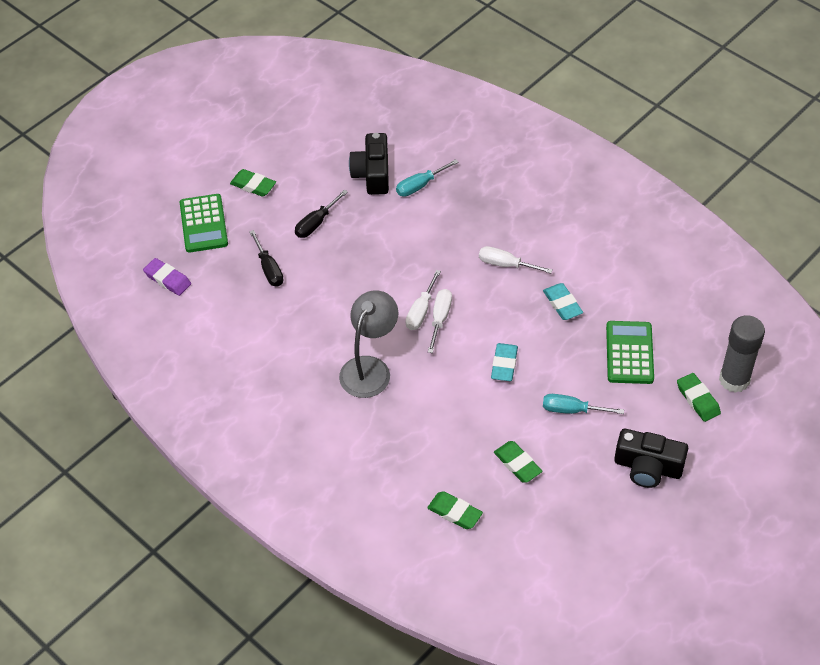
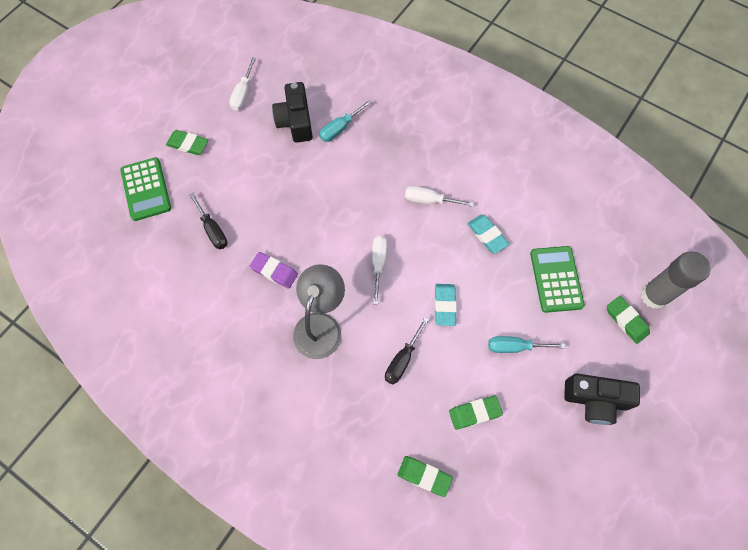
camera: 10 degrees left, 15 degrees up
(167, 279) = (118, 252): purple eraser -> purple eraser (274, 271)
(316, 223) = (250, 177): black screwdriver -> black screwdriver (402, 360)
(421, 311) = (359, 258): white screwdriver -> white screwdriver (243, 94)
(517, 464) = (474, 413): green eraser -> green eraser turned 60 degrees counterclockwise

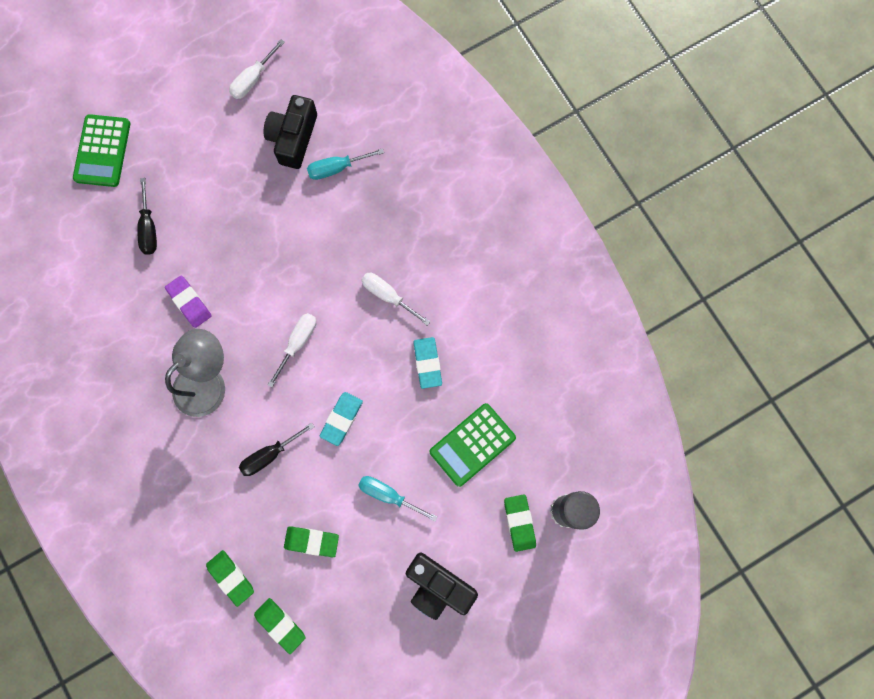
camera: 25 degrees right, 10 degrees up
(188, 144) = (167, 116): green eraser -> green eraser (280, 625)
(556, 279) = (472, 445): green calculator -> green calculator turned 150 degrees counterclockwise

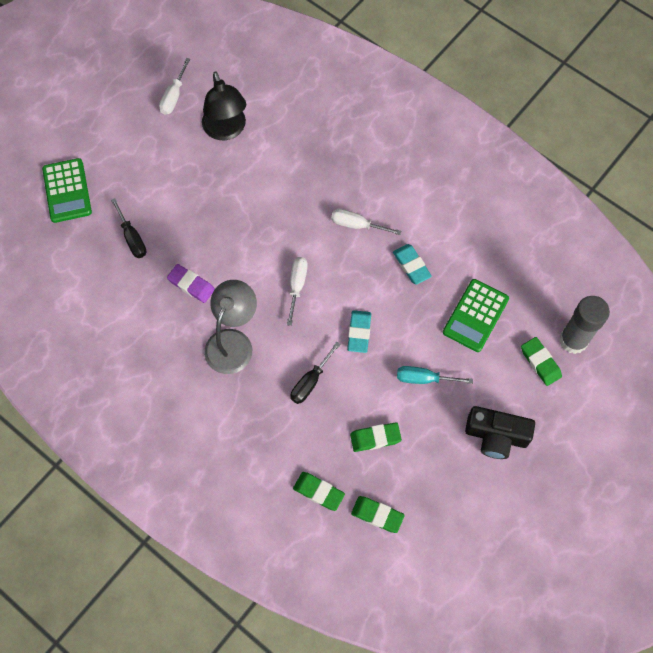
camera: 20 degrees left, 10 degrees down
(293, 138) = (226, 130): black camera -> black lamp
(336, 168) = (272, 142): turquoise screwdriver -> none

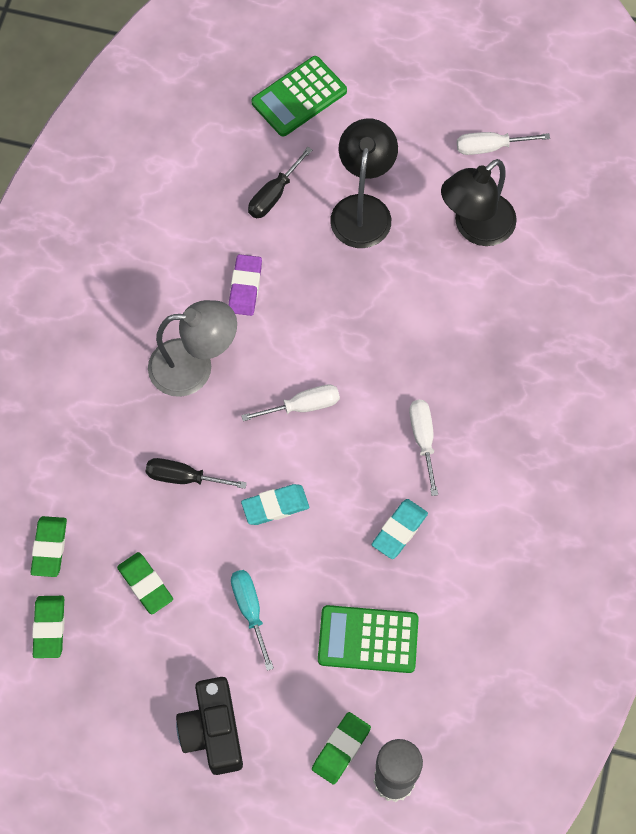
camera: 65 degrees right, 0 degrees up
(174, 189) = (363, 209): none -> black lamp

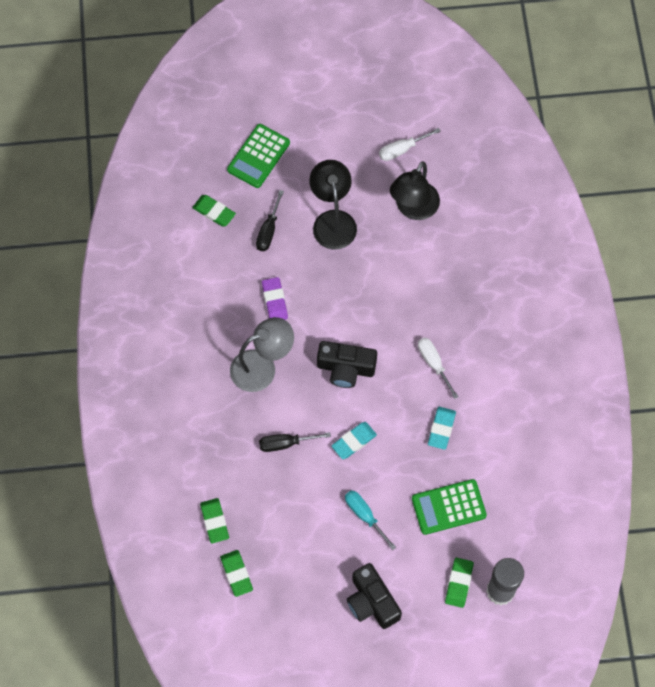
camera: 20 degrees left, 0 degrees up
(145, 584) = (289, 523): green eraser -> green eraser (214, 212)
(303, 406) = (346, 368): white screwdriver -> black camera

